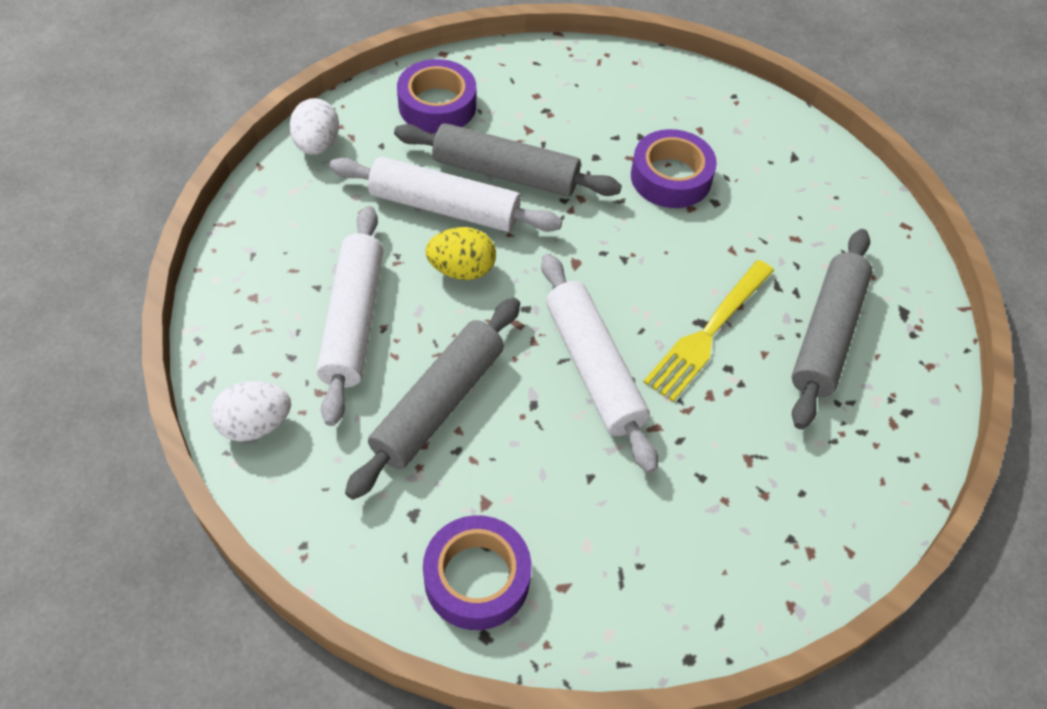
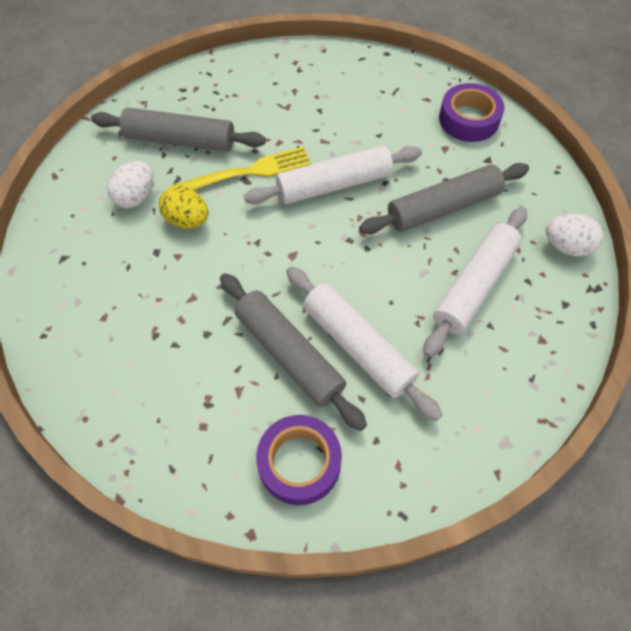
camera: 145 degrees left, 5 degrees up
(317, 145) = (435, 472): white egg -> white egg (136, 197)
(462, 270) = (376, 287): yellow egg -> yellow egg (187, 220)
(594, 368) = (334, 185): white rolling pin -> white rolling pin turned 60 degrees clockwise
(671, 177) = (167, 286): purple tape -> none
(826, 335) = (180, 140): grey rolling pin -> grey rolling pin turned 45 degrees clockwise

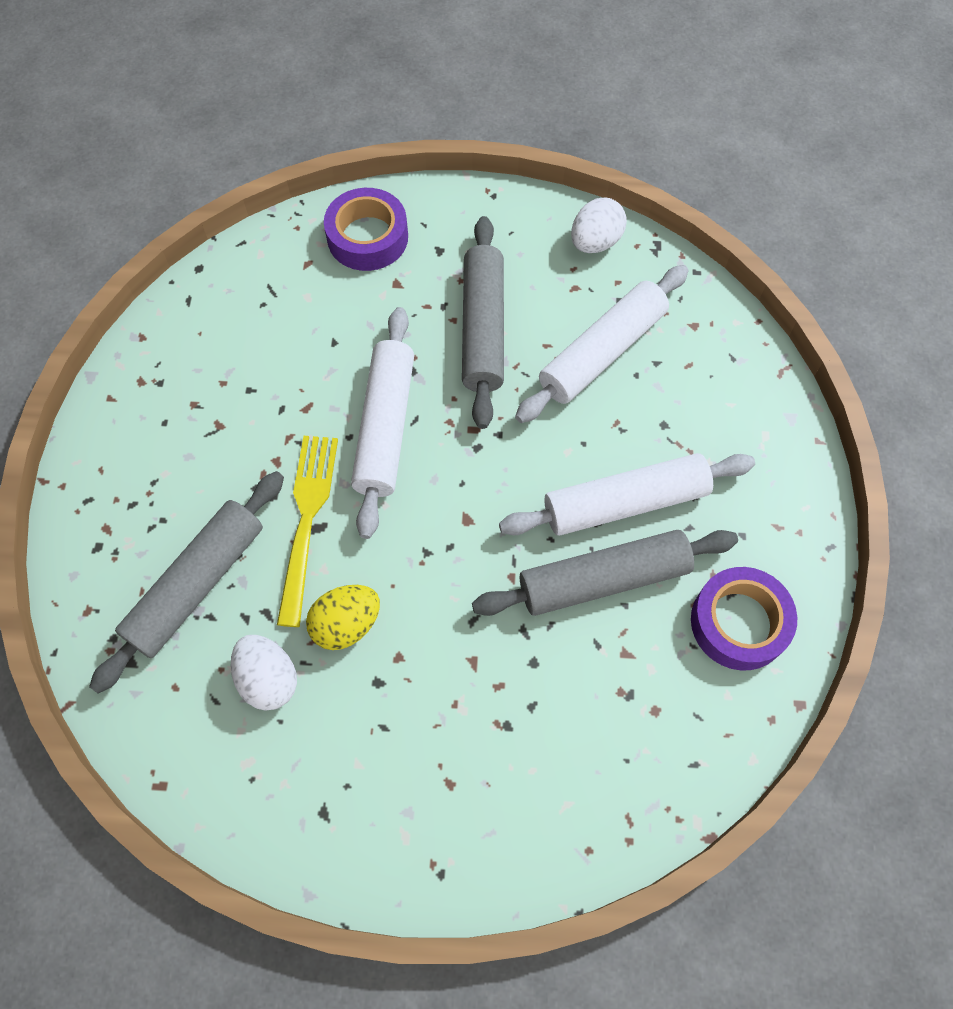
camera: 65 degrees left, 5 degrees up
(474, 286) = (602, 352): white rolling pin -> white rolling pin turned 75 degrees clockwise

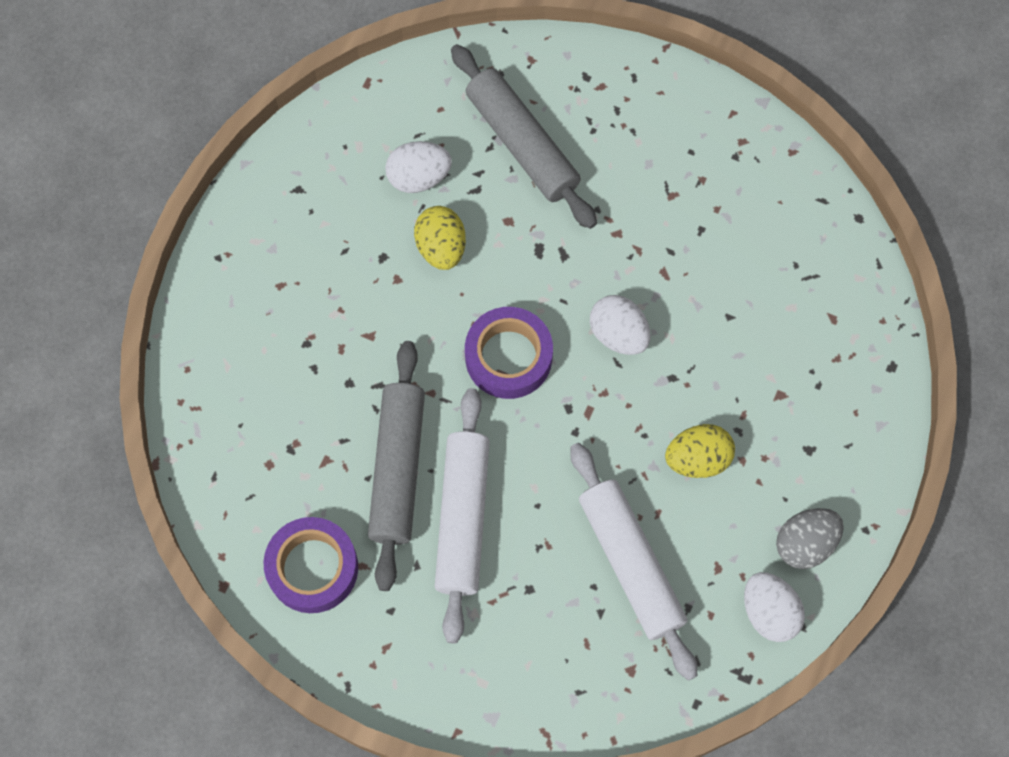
camera: 110 degrees right, 5 degrees up
(307, 519) = (550, 243): yellow fork -> none
(367, 237) = (848, 384): purple tape -> purple tape (508, 357)
(385, 427) = (618, 334): white rolling pin -> white egg
(483, 329) = (697, 459): grey rolling pin -> yellow egg
(524, 232) = (805, 543): none -> grey egg

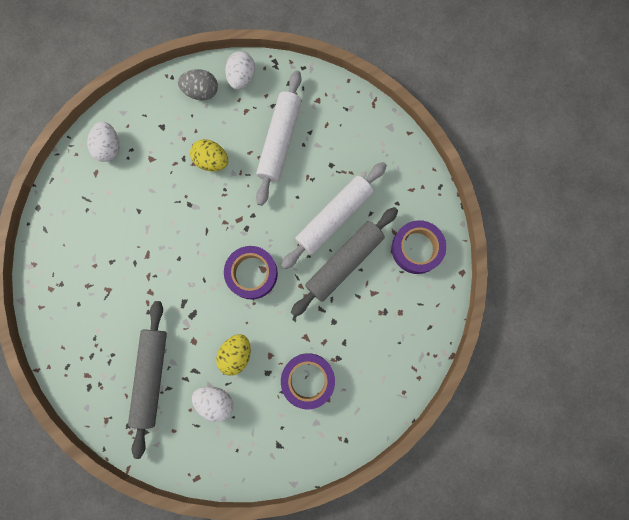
camera: 140 degrees left, 10 degrees up
(324, 288) = (308, 380): none -> purple tape
(618, 334) = (194, 243): white egg -> white egg (109, 147)

